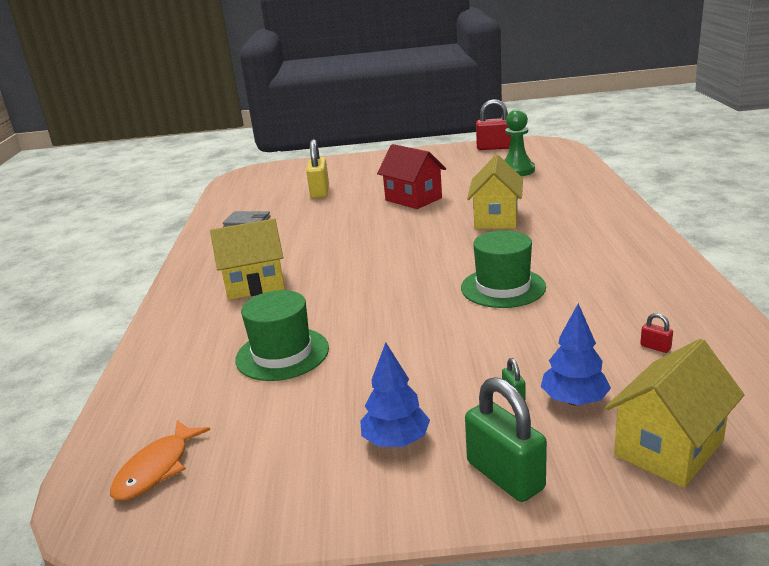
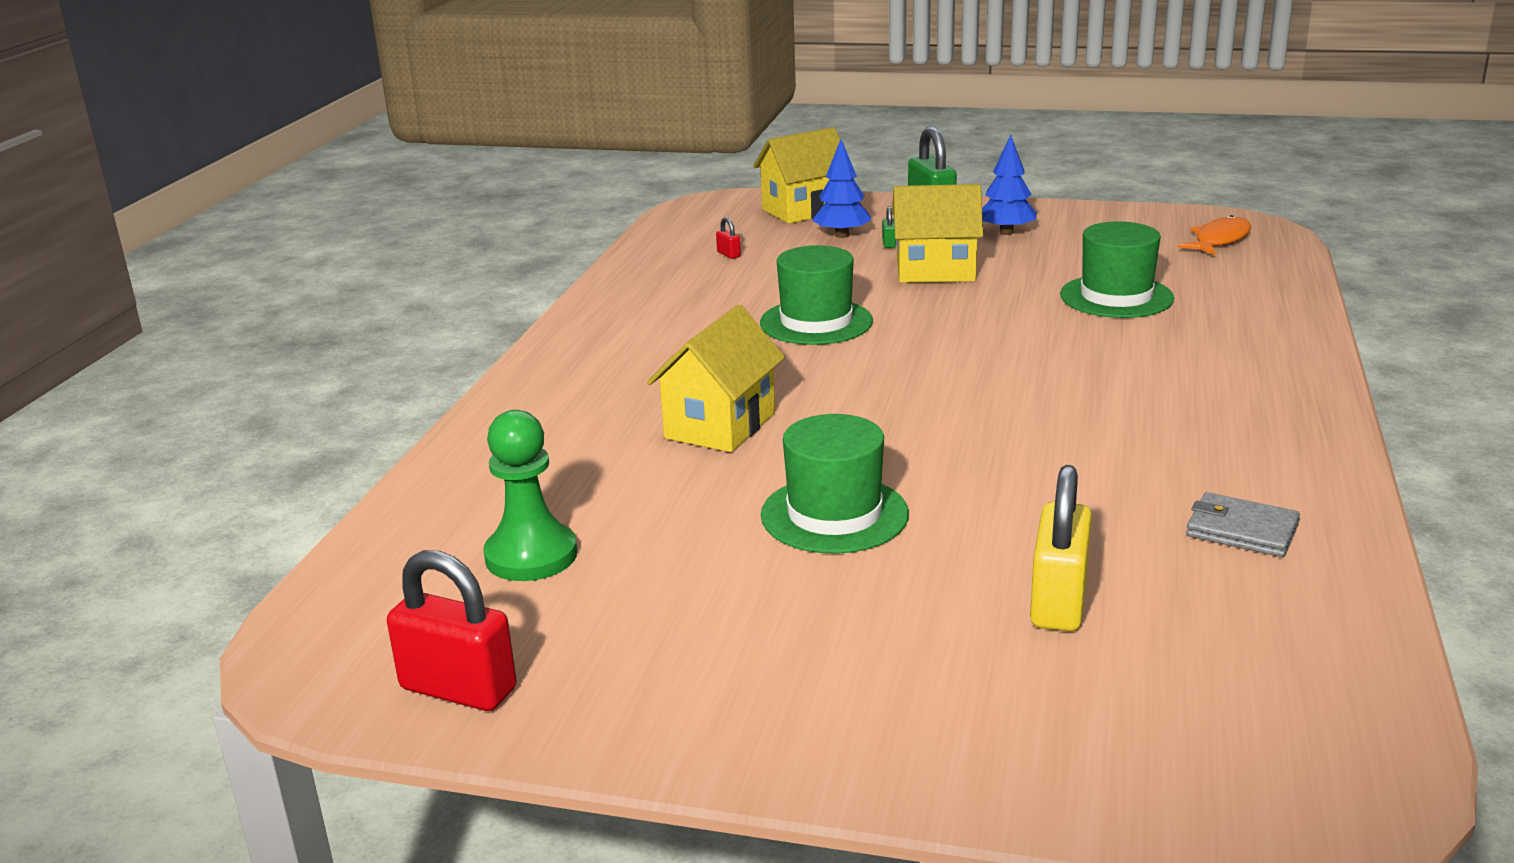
camera: 165 degrees left, 0 degrees up
(254, 285) = (1176, 381): yellow house -> yellow house (935, 271)
(413, 199) = (834, 514): red house -> green hat

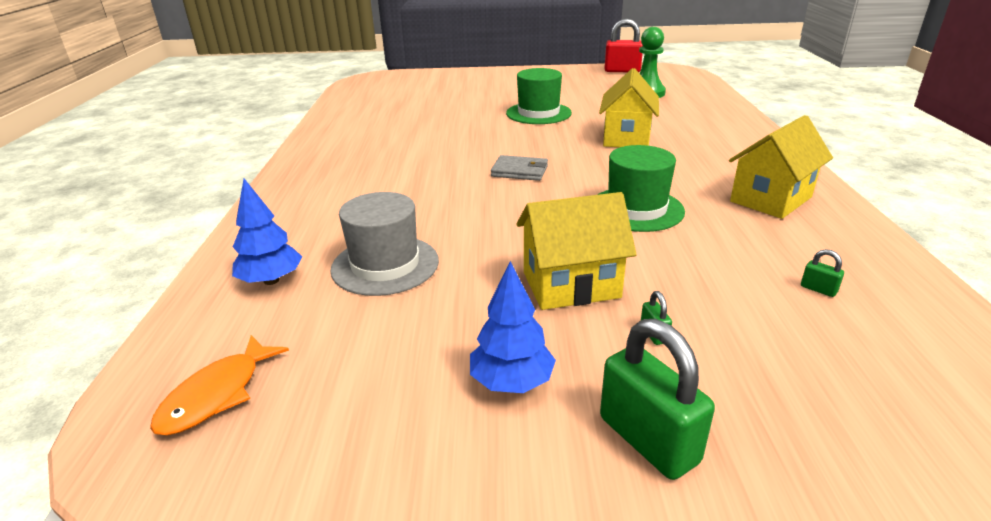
camera: 165 degrees right, 5 degrees up
(728, 255) = (818, 289): red padlock -> green padlock
(803, 210) = (853, 419): yellow house -> yellow house (771, 199)
(842, 235) = (728, 347): blue tree -> blue tree (271, 280)
(1058, 602) = (442, 100): yellow padlock -> none
(1116, 297) = (385, 265): green hat -> grey hat
(1241, 530) = (363, 124): grey wallet -> grey wallet (520, 171)

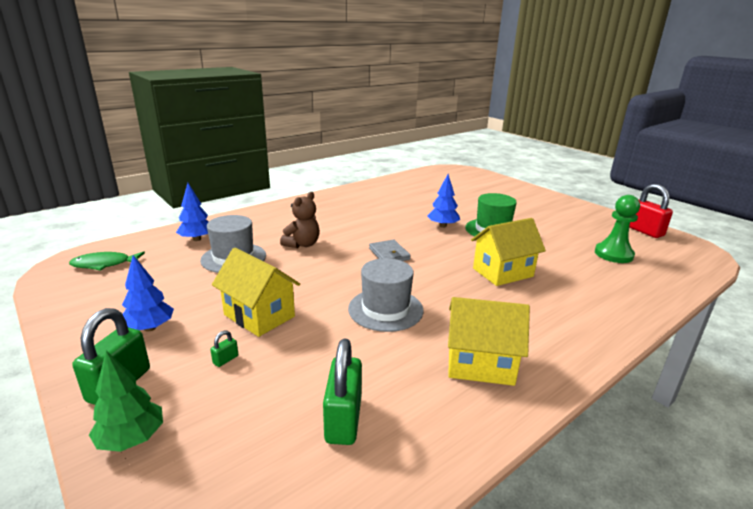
camera: 50 degrees right, 5 degrees down
(217, 394) = (104, 264): orange fish -> green fish
(420, 209) = (302, 244): none -> brown teddy bear
(495, 128) = (443, 226): none -> blue tree
(636, 209) = (385, 309): green hat -> grey hat
(783, 448) = (131, 438): none -> green tree
(818, 289) = (343, 419): green padlock -> green padlock, size x2.35

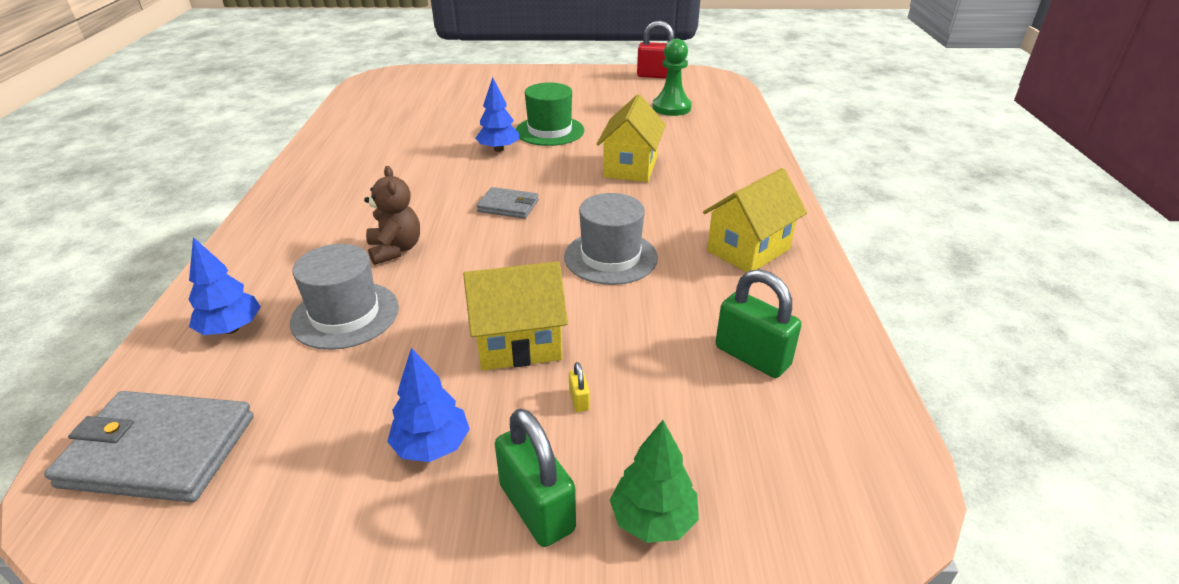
camera: 50 degrees left, 10 degrees up
(104, 264) = (159, 450): green fish -> grey wallet
(225, 360) = (579, 400): green padlock -> yellow padlock

